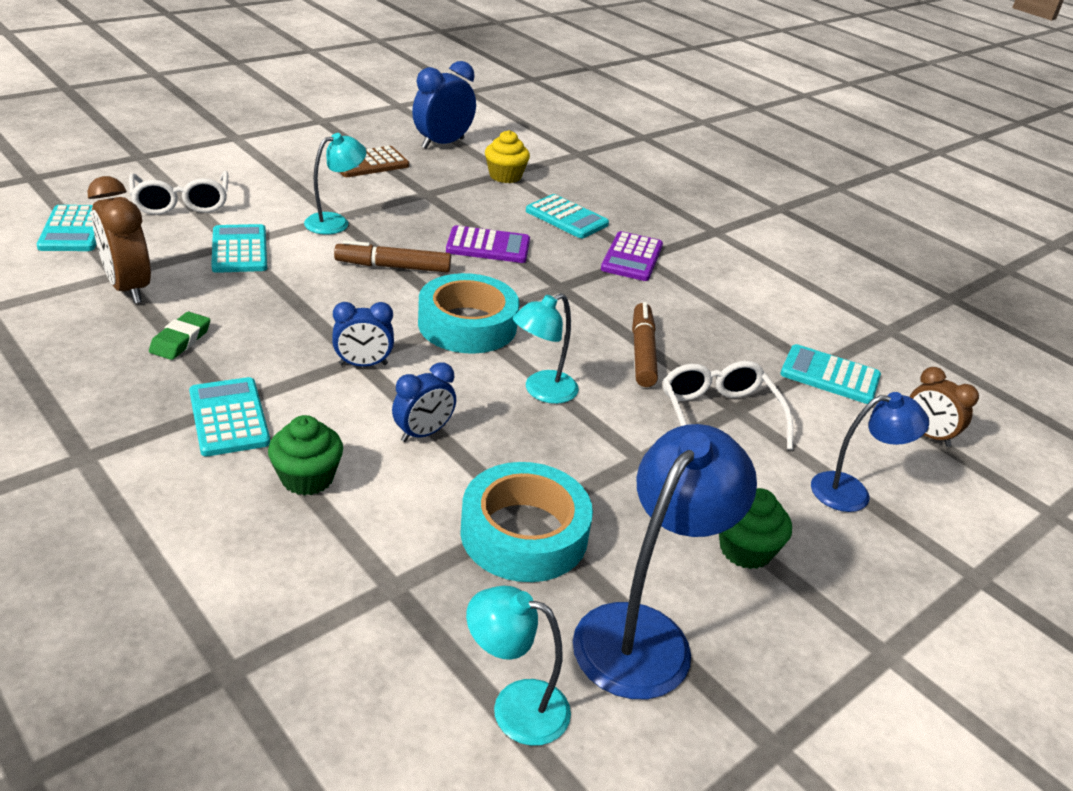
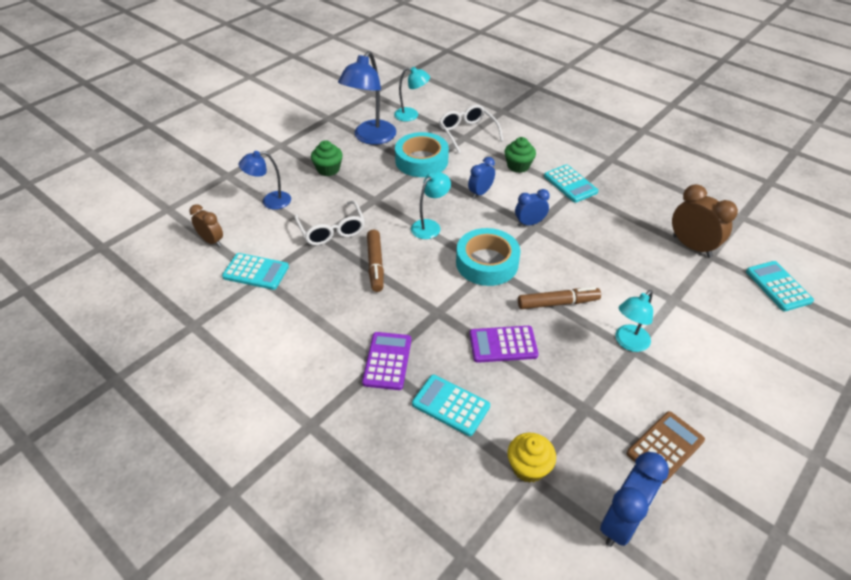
camera: 175 degrees right, 10 degrees up
(180, 340) = (630, 218): green eraser -> none
(181, 203) = (749, 334): white glasses -> white glasses (467, 133)
(239, 250) = (664, 294): turquoise calculator -> none

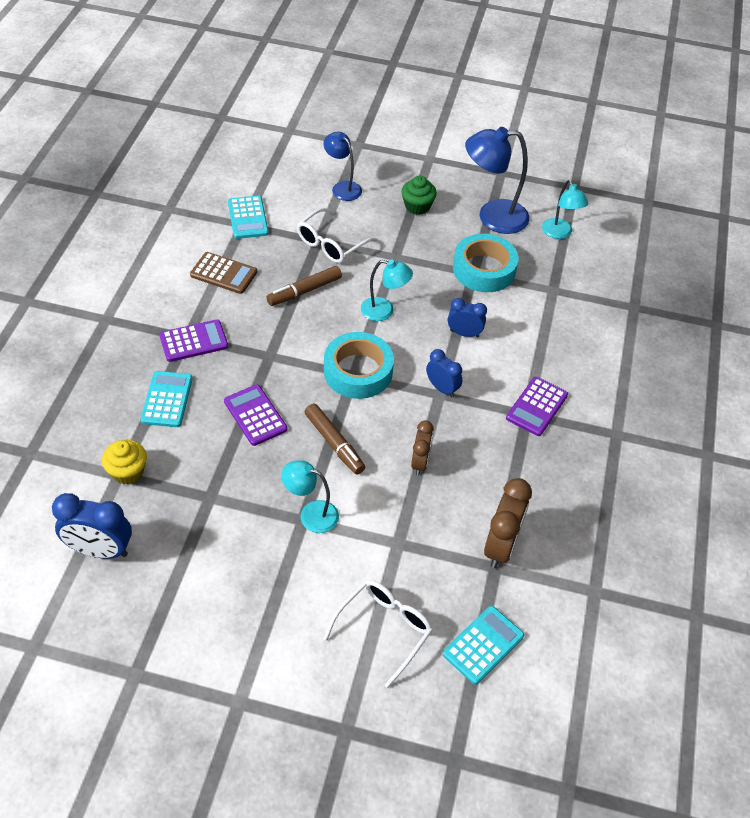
camera: 60 degrees right, 5 degrees up
(211, 241) = (267, 175): brown clock -> brown clock (420, 462)
(467, 133) = (564, 290): white glasses -> white glasses (384, 629)
(518, 166) = (536, 351): green cupcake -> none
(570, 184) = (537, 407): turquoise calculator -> purple calculator
(665, 447) = (193, 569): brown calculator -> brown calculator (224, 273)

